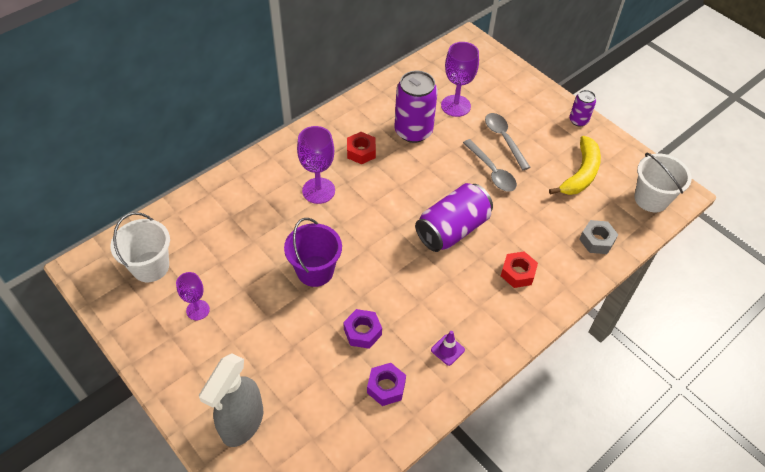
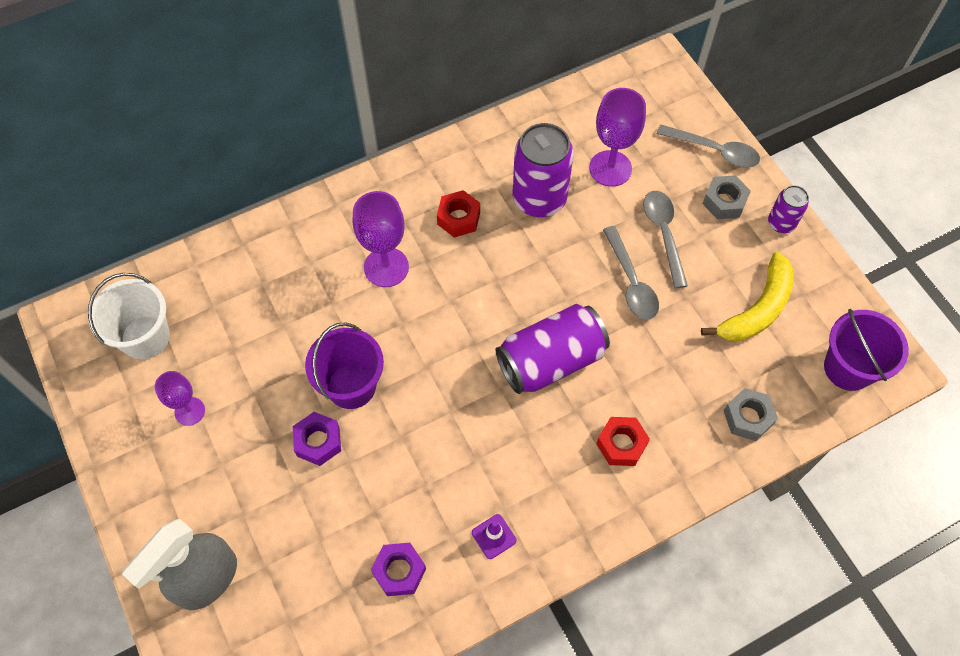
camera: 15 degrees right, 10 degrees up
(362, 332) = (389, 487): purple nut -> purple nut (318, 442)
(521, 85) = (714, 151): none -> grey spoon
(537, 114) = (724, 202): none -> grey nut
(651, 199) = (848, 368): white bucket -> purple bucket

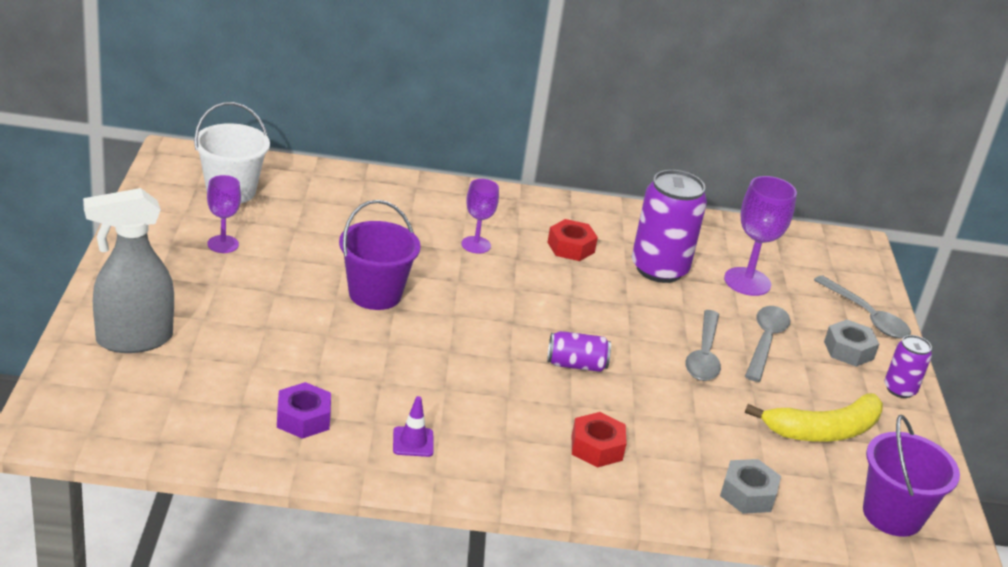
camera: 25 degrees right, 30 degrees down
(318, 442) = (312, 311): purple nut -> none
(386, 267) = (476, 245): purple goblet -> purple goblet, size x0.62
(550, 360) = (576, 365): purple can -> purple can, size x0.53

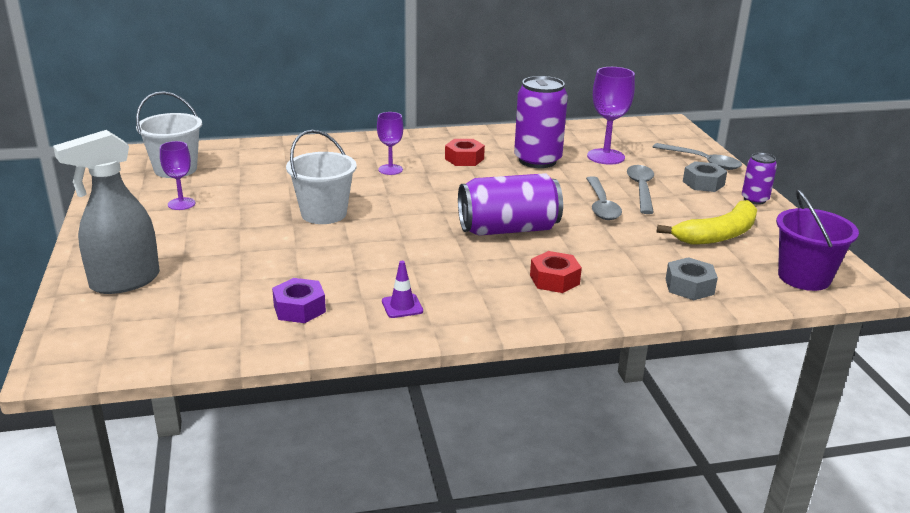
camera: 10 degrees left, 5 degrees down
(375, 294) = (324, 214): purple bucket -> white bucket
(576, 365) = (508, 229): purple can -> purple can, size x1.90

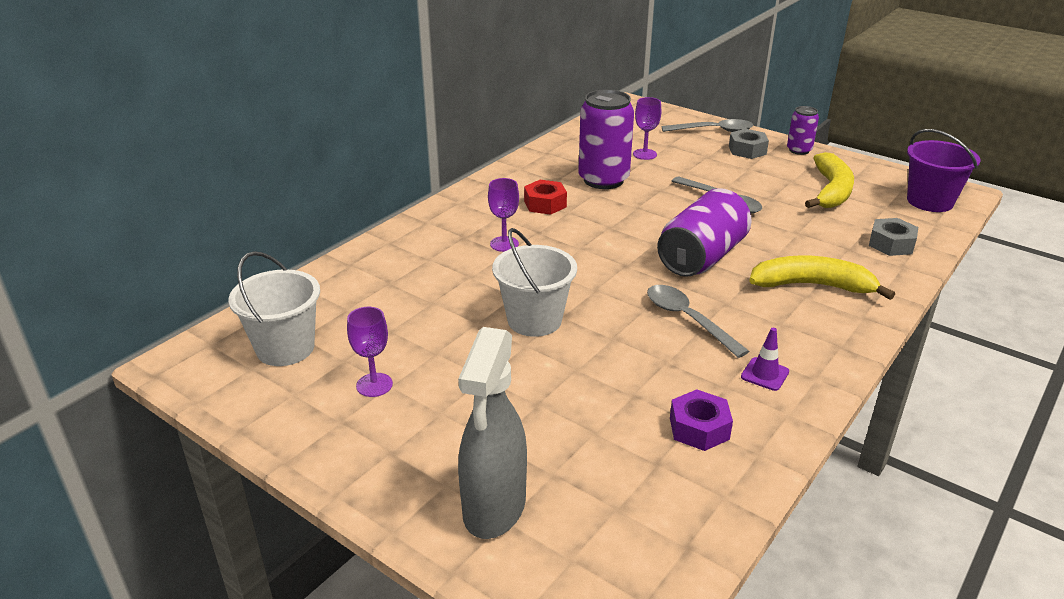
camera: 40 degrees left, 5 degrees up
(554, 280) = (812, 286): red nut -> yellow banana
(605, 157) = (644, 154): purple goblet -> purple goblet, size x0.62
(641, 189) = (720, 174): grey spoon -> grey spoon (687, 319)

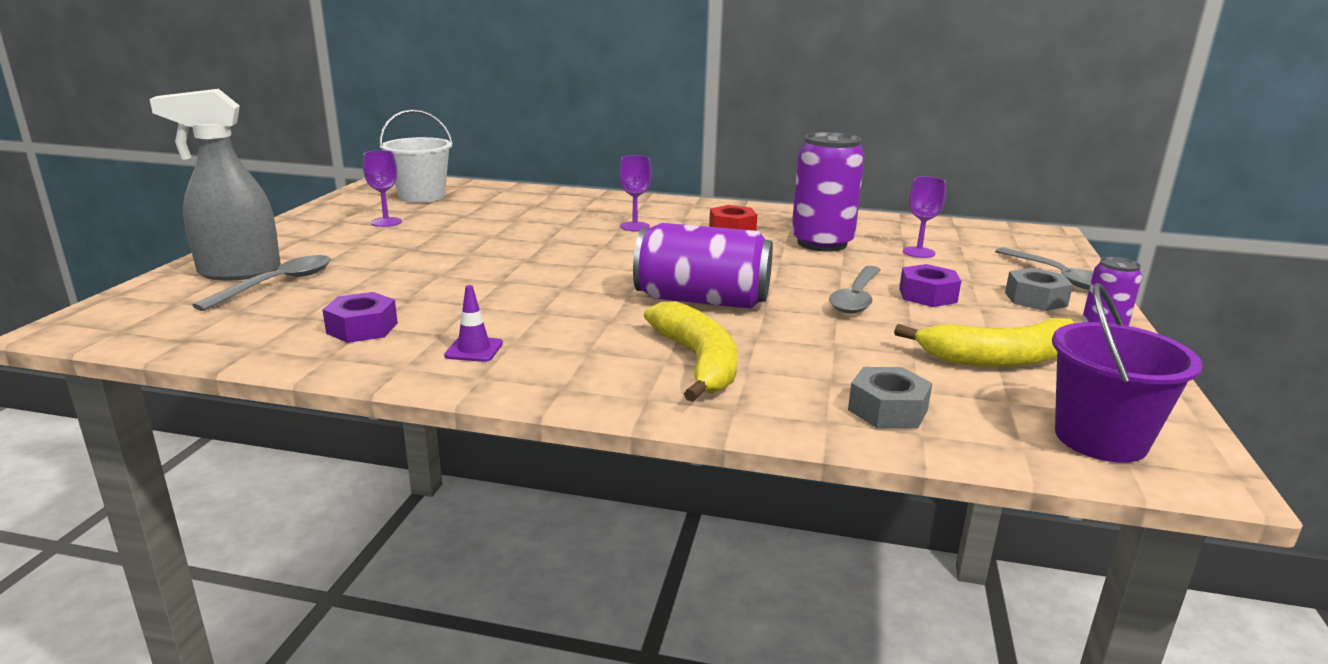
camera: 65 degrees right, 10 degrees down
(534, 320) = (510, 251): white bucket -> none
(687, 319) = (559, 306): grey spoon -> grey spoon (277, 284)
(727, 178) = (927, 295): none -> purple nut

